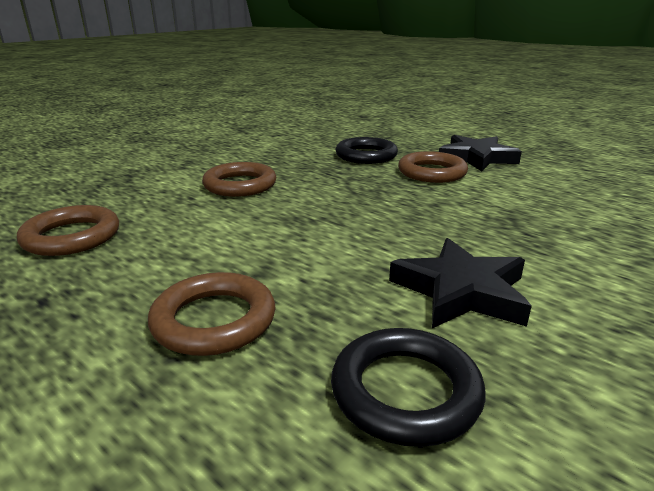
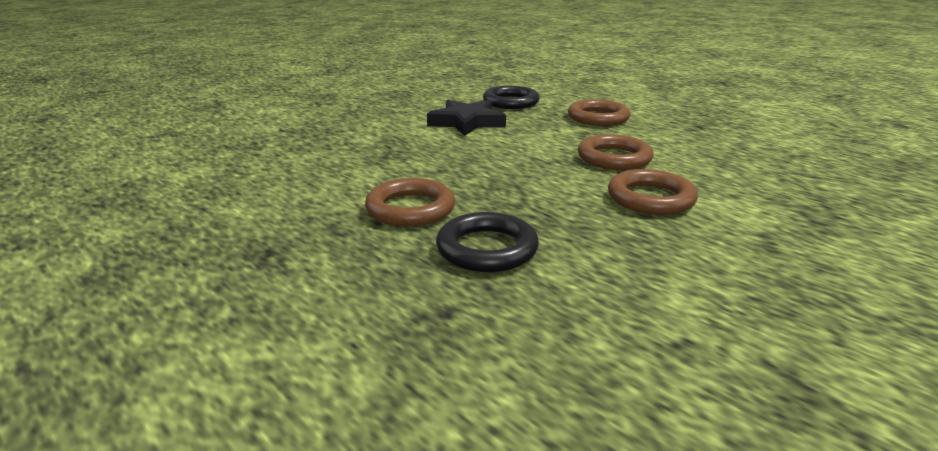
camera: 175 degrees left, 0 degrees up
(72, 237) = (746, 154): brown ring -> brown ring (614, 158)
(476, 158) = (318, 235): black star -> none

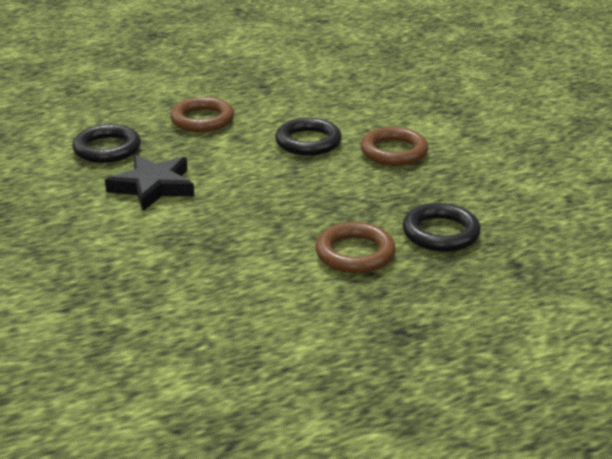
camera: 70 degrees left, 5 degrees up
(614, 158) = (308, 142): brown ring -> black ring

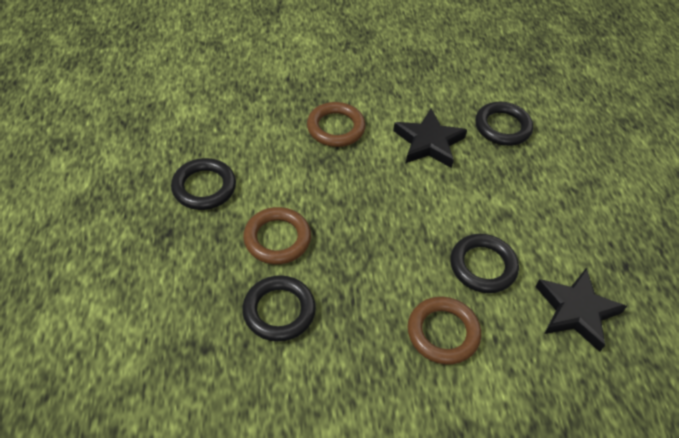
camera: 105 degrees right, 20 degrees up
(202, 120) = (548, 198): brown ring -> brown ring (336, 128)
(313, 324) = (204, 187): none -> black ring
(326, 102) = (576, 311): none -> black star

